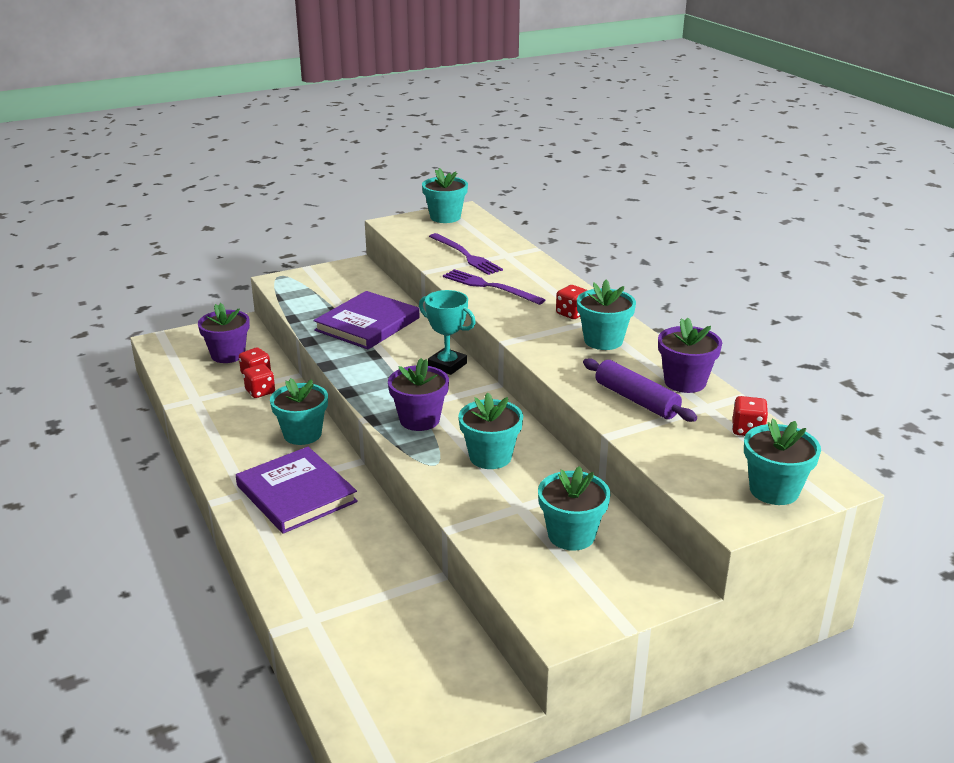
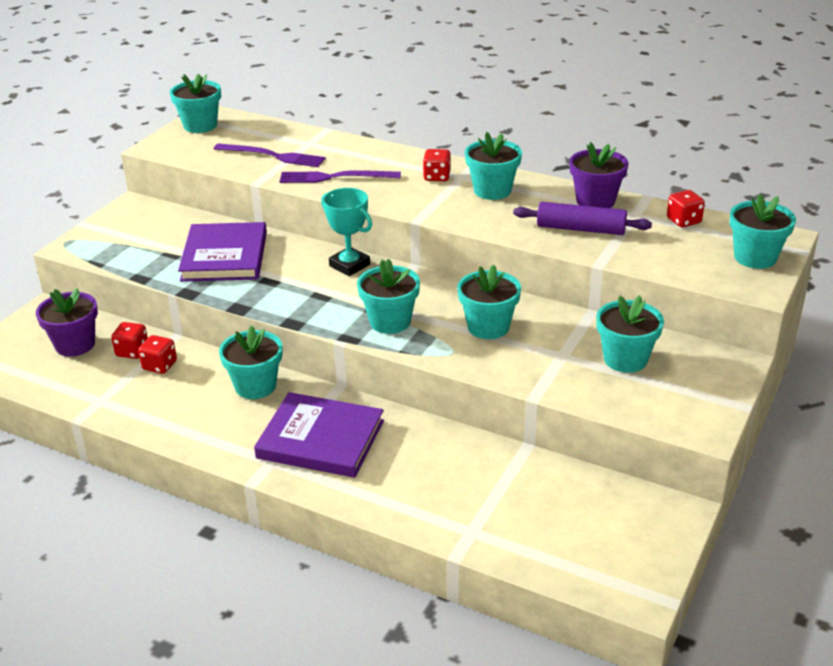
camera: 35 degrees left, 5 degrees up
(419, 420) = (390, 321): purple flower pot -> turquoise flower pot
(447, 365) = (349, 265): turquoise trophy -> turquoise trophy turned 45 degrees clockwise

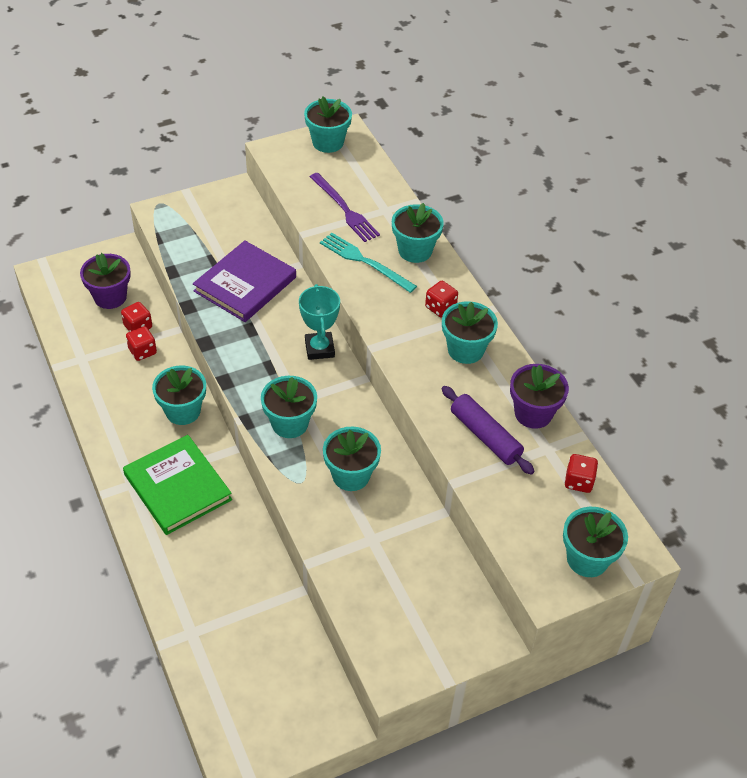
camera: 35 degrees right, 15 degrees up
(321, 439) = (178, 487): purple book -> green book
(335, 177) = (364, 262): purple fork -> turquoise fork
(625, 359) = (413, 575): turquoise flower pot -> turquoise flower pot (415, 250)

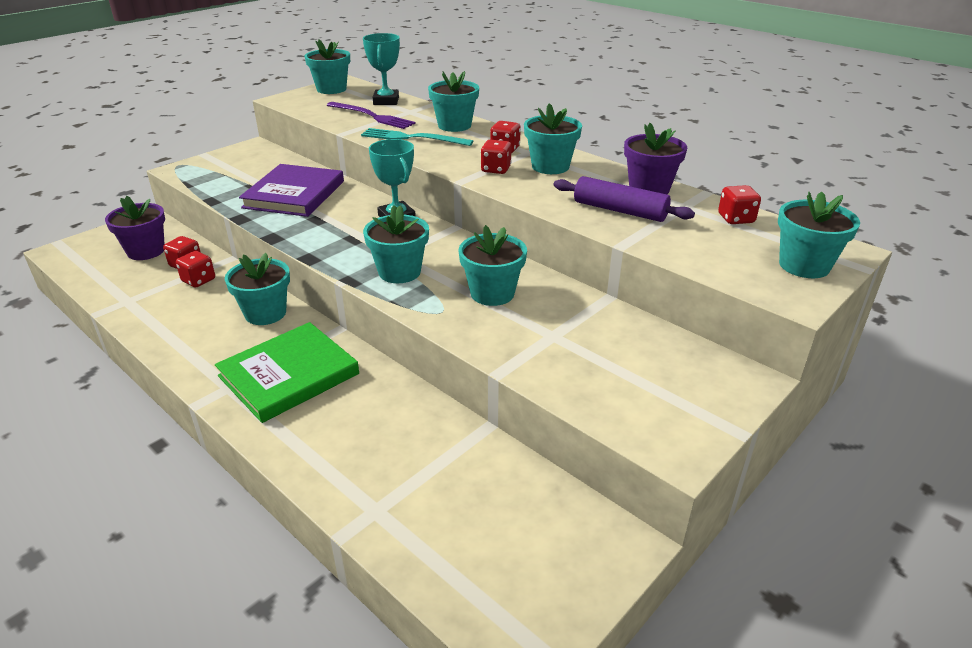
camera: 20 degrees left, 15 degrees down
(178, 487) = (289, 375): green book -> green book turned 75 degrees counterclockwise
(371, 182) = (386, 101): none -> turquoise trophy
(413, 339) = (496, 169): none -> red dice

